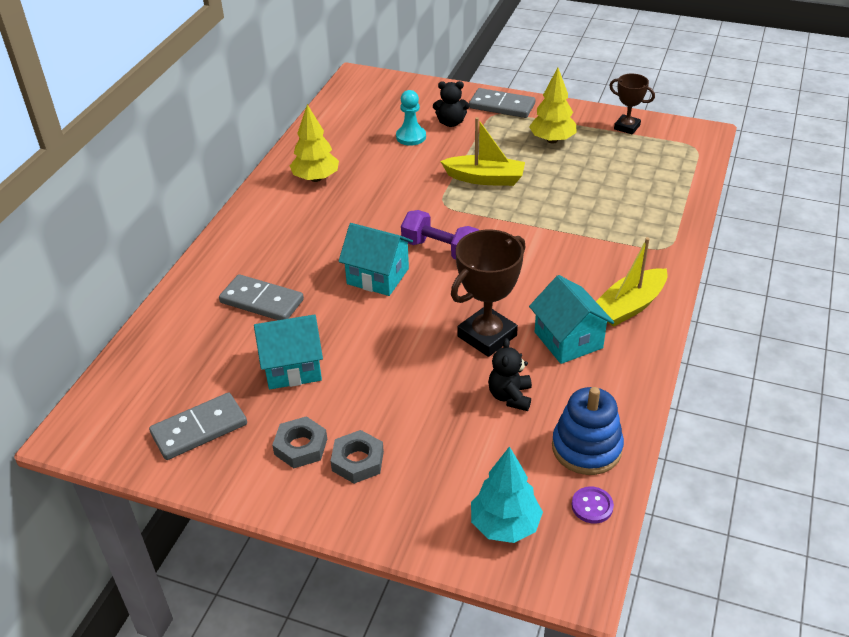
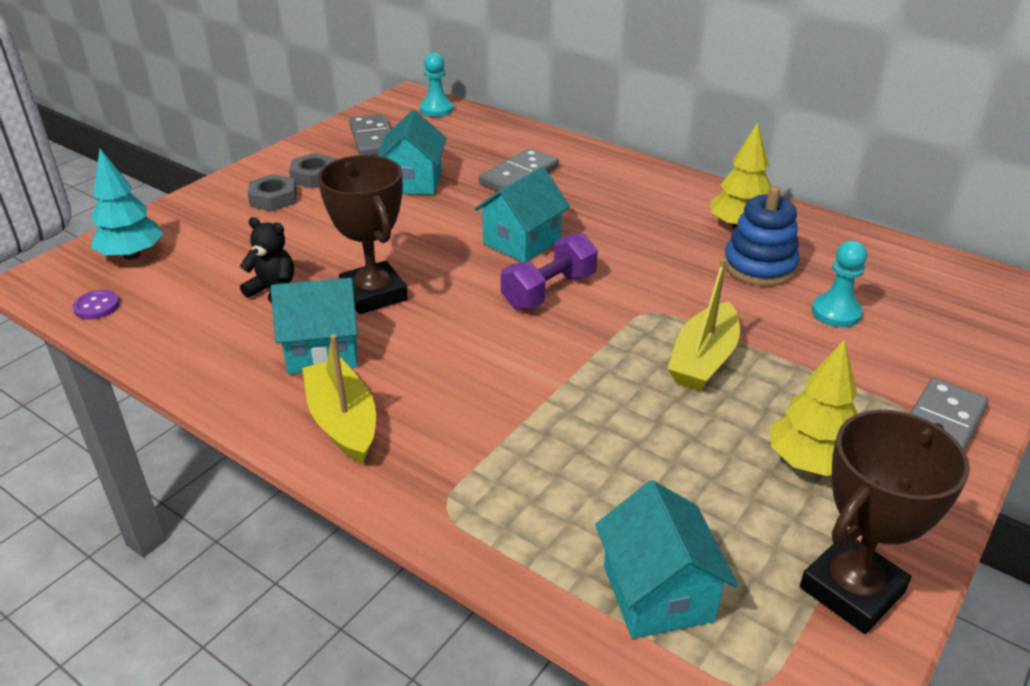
camera: 105 degrees right, 5 degrees down
(111, 398) = (436, 109): none -> turquoise pawn
(451, 123) = (878, 358): black teddy bear -> none
(586, 448) = (163, 321): blue stacking toy -> blue stacking toy (759, 266)
(627, 127) = (851, 589): brown trophy -> brown trophy, size x1.67
(668, 174) = (658, 593): none -> turquoise house

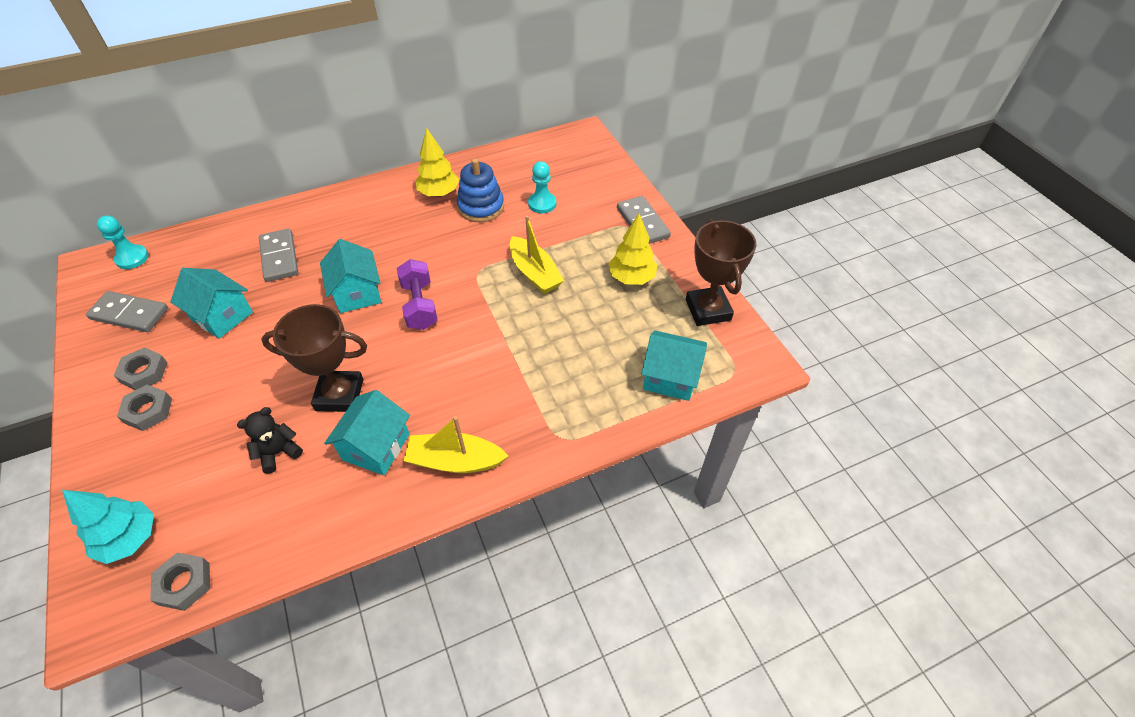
camera: 60 degrees left, 15 degrees up
(97, 306) = (184, 583): purple button -> grey nut

